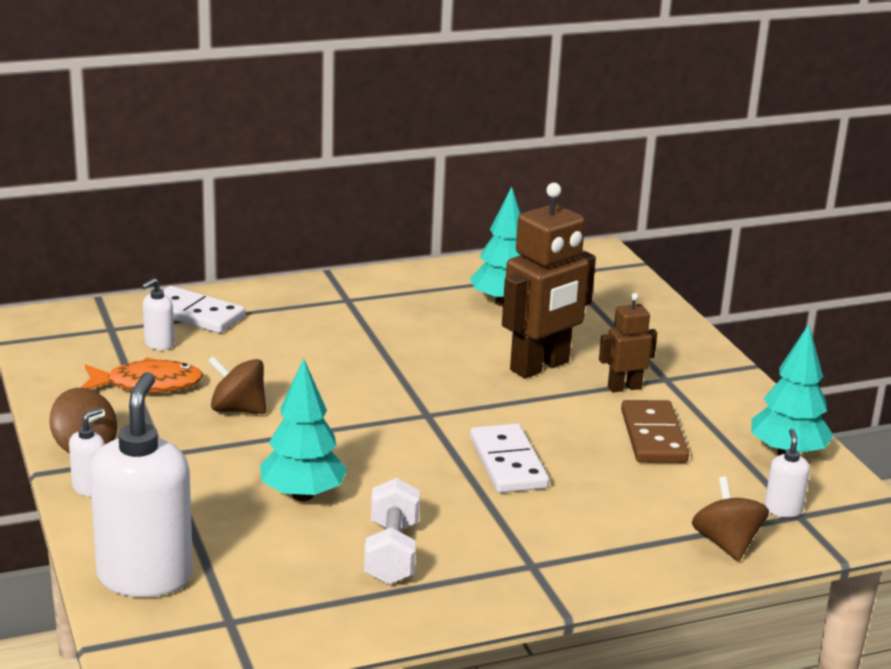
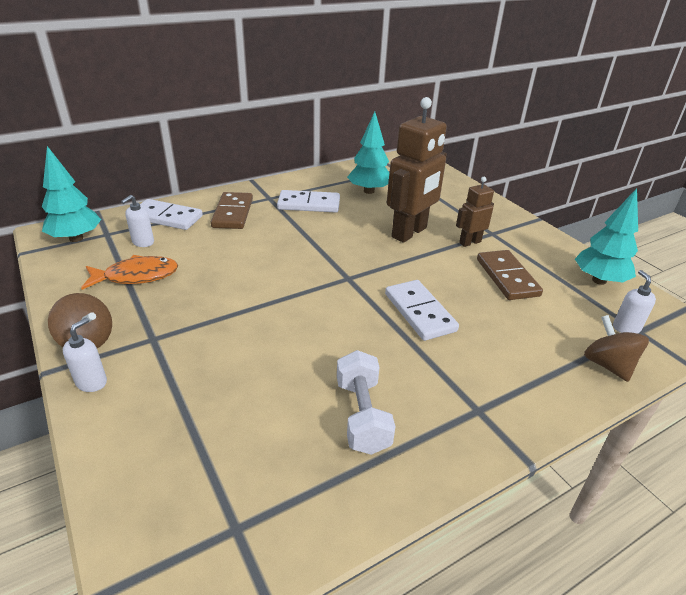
camera: 10 degrees left, 10 degrees up
(145, 576) = (147, 481): white soap dispenser -> none
(238, 409) = (208, 289): brown spinning top -> none
(289, 316) = (233, 213): none -> brown domino
(303, 495) = (274, 364): turquoise tree -> turquoise tree (76, 238)
(404, 314) = (309, 204): none -> white domino

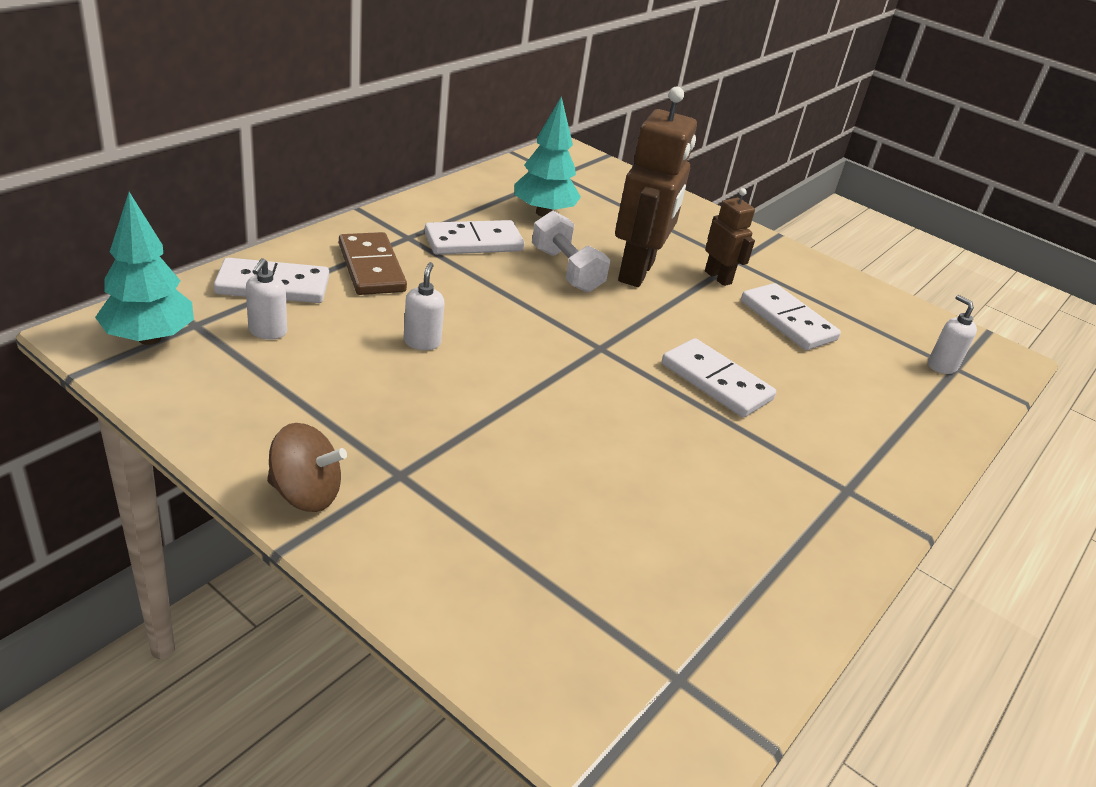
camera: 25 degrees left, 0 degrees up
(92, 382) = (363, 550): white soap dispenser -> white soap dispenser (422, 342)
(136, 276) = (301, 386): orange fish -> none
(362, 415) = (731, 521): white dumbbell -> white dumbbell (566, 270)
(469, 242) = (718, 277): brown robot -> brown robot turned 105 degrees clockwise
(507, 277) = (787, 320): brown domino -> white domino
(599, 280) = (886, 311): turquoise tree -> none
(607, 365) = (945, 413): brown spinning top -> none

